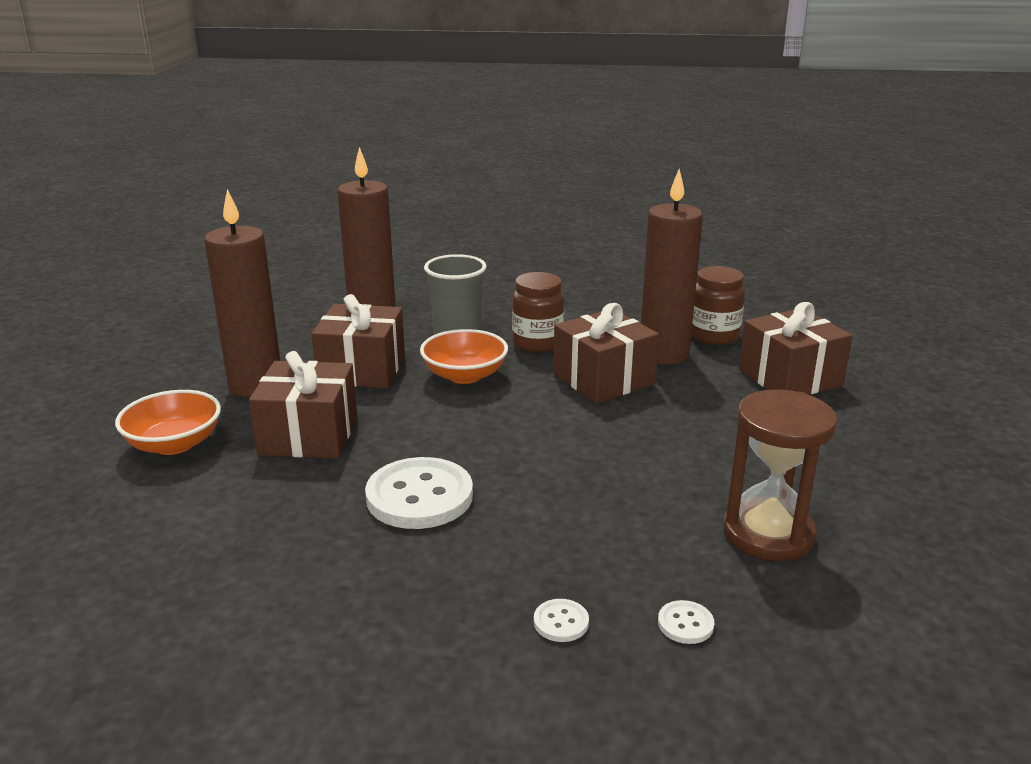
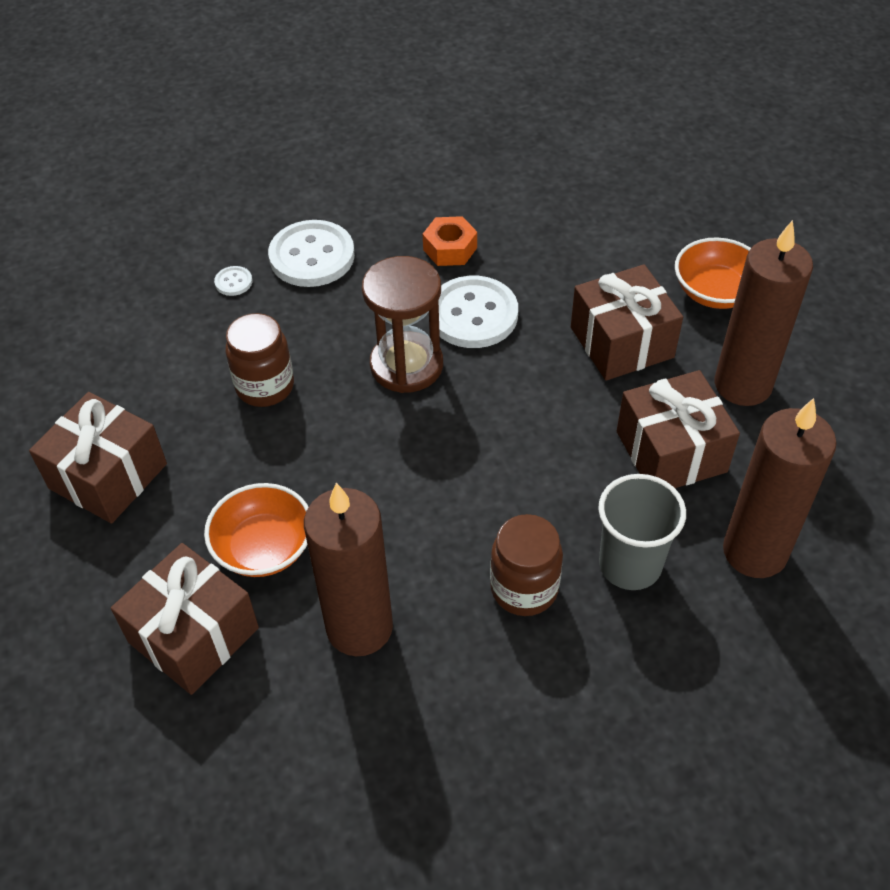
camera: 155 degrees right, 25 degrees up
(379, 570) = (450, 249): none -> orange nut
(464, 375) = (558, 485): orange bowl -> orange bowl (264, 547)
(561, 622) = (312, 256): white button -> white button, size x2.32
(603, 379) = (407, 540): brown gift -> brown gift (108, 476)
(714, 336) = (309, 708): brown jar -> brown jar (265, 386)
(768, 534) = (189, 377): brown hourglass -> brown hourglass (406, 365)

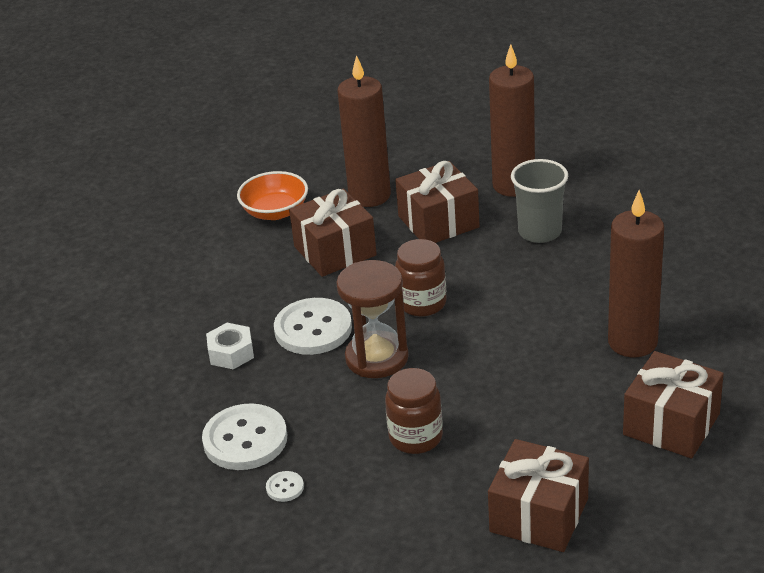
camera: 95 degrees left, 15 degrees down
(264, 547) = (581, 403): orange bowl -> none
(450, 249) = (231, 353): orange nut -> white nut
(524, 588) = (574, 273): brown jar -> brown jar (422, 303)

